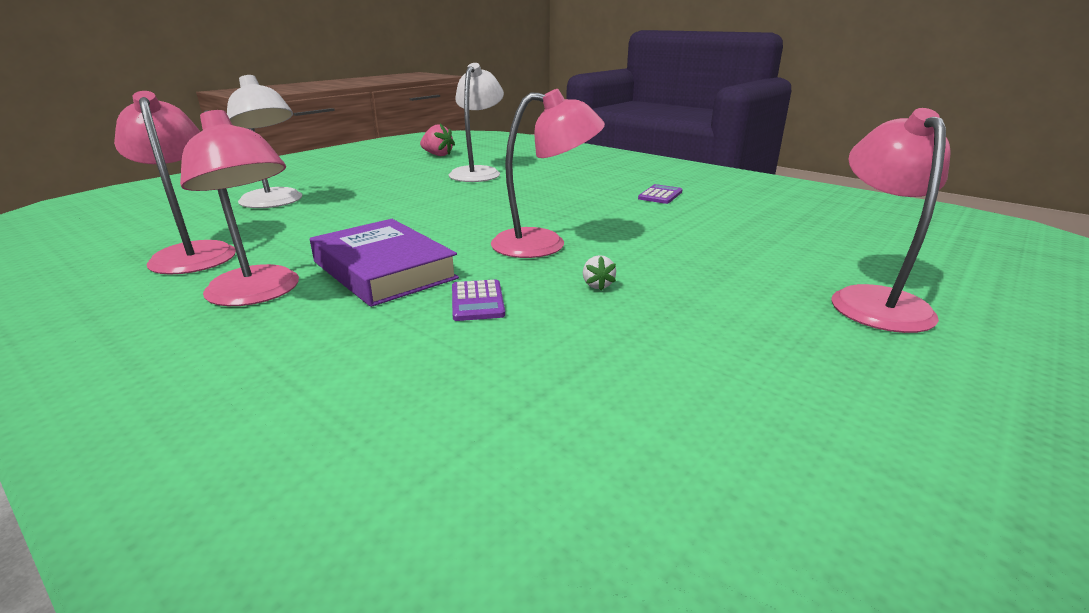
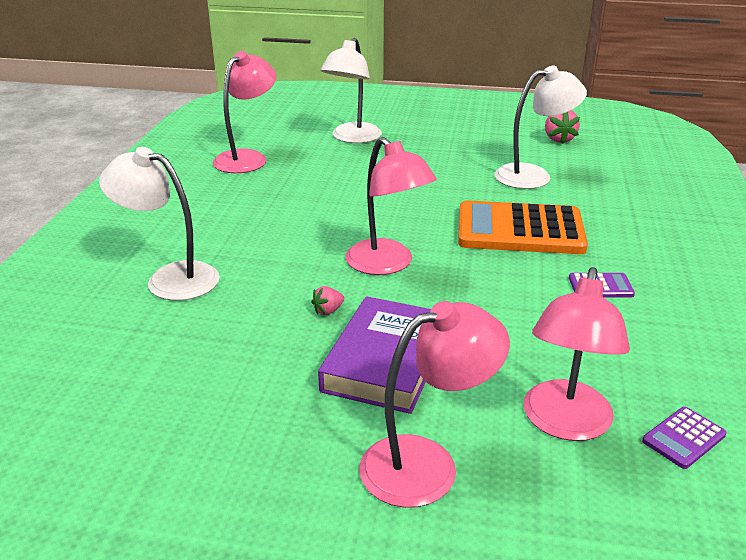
camera: 60 degrees right, 5 degrees up
(259, 294) = (213, 202): pink lamp -> pink lamp (564, 424)
(384, 270) = (278, 223): purple book -> purple book (386, 361)
(408, 361) = (170, 278): none -> white lamp
(477, 301) = (260, 272): purple calculator -> purple calculator (683, 438)
(553, 194) = (520, 230): none -> orange calculator
(597, 285) = (328, 310): white strawberry -> pink strawberry

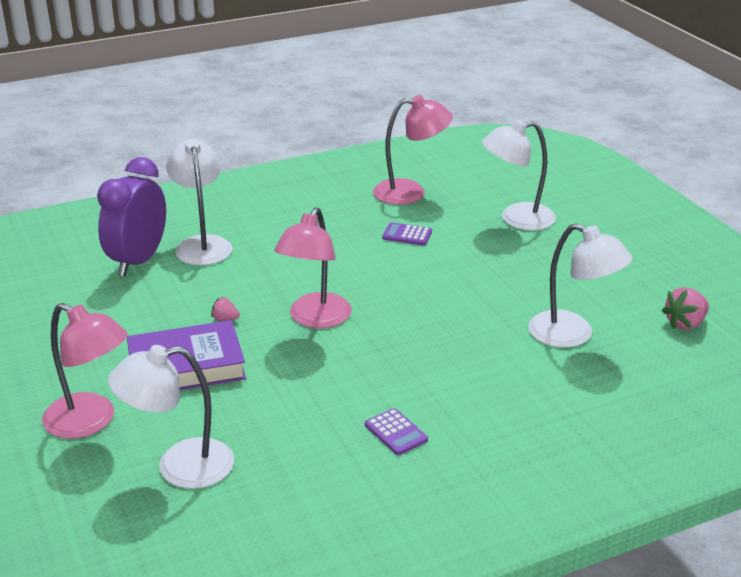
camera: 55 degrees right, 0 degrees up
(140, 327) = (138, 261): none -> purple clock
(520, 230) = (449, 361): orange calculator -> none
(564, 424) = (179, 467): pink lamp -> white lamp
(683, 438) = (209, 529): purple calculator -> purple calculator (407, 235)

